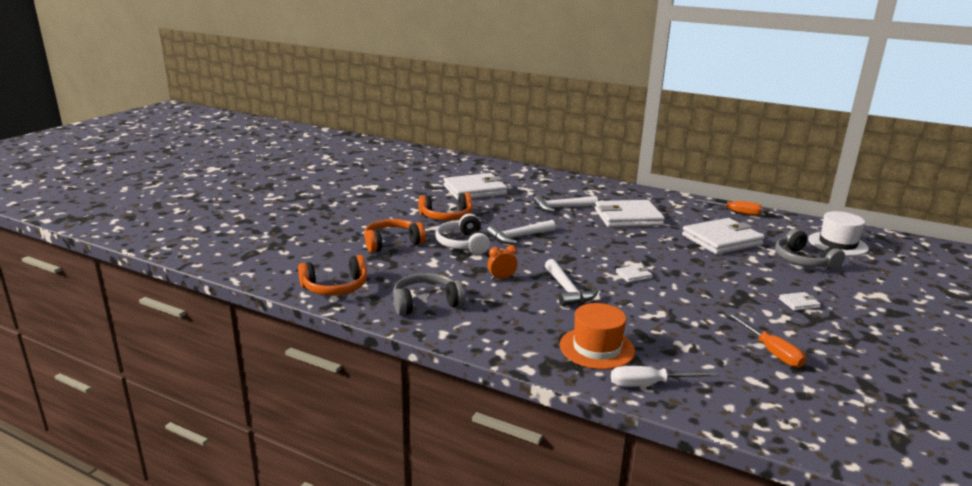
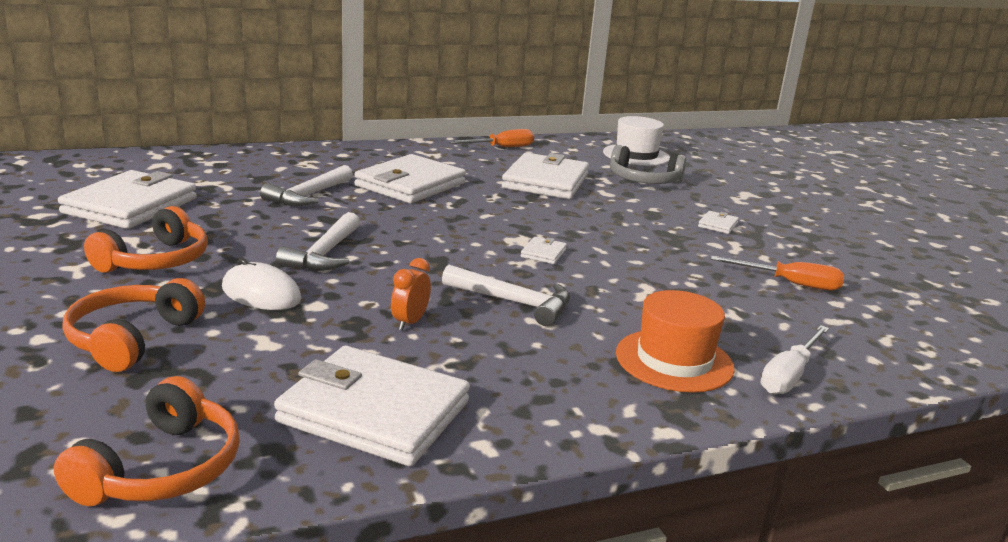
camera: 50 degrees left, 0 degrees up
(426, 303) = (374, 412): grey headphones -> white wallet
(463, 244) = (261, 294): white headphones -> white mouse

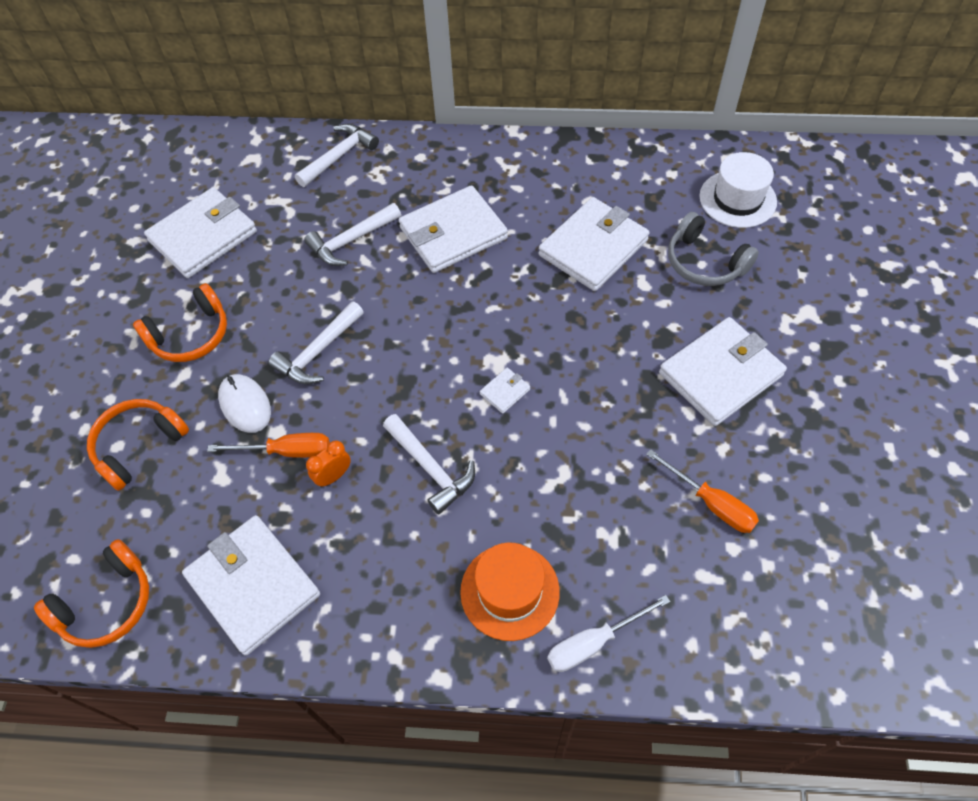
camera: 30 degrees right, 35 degrees up
(258, 158) = (339, 156): none -> white hammer
(501, 148) = (591, 161): orange screwdriver -> orange screwdriver (286, 451)
(718, 225) = (720, 374): white wallet -> white wallet, size x2.43

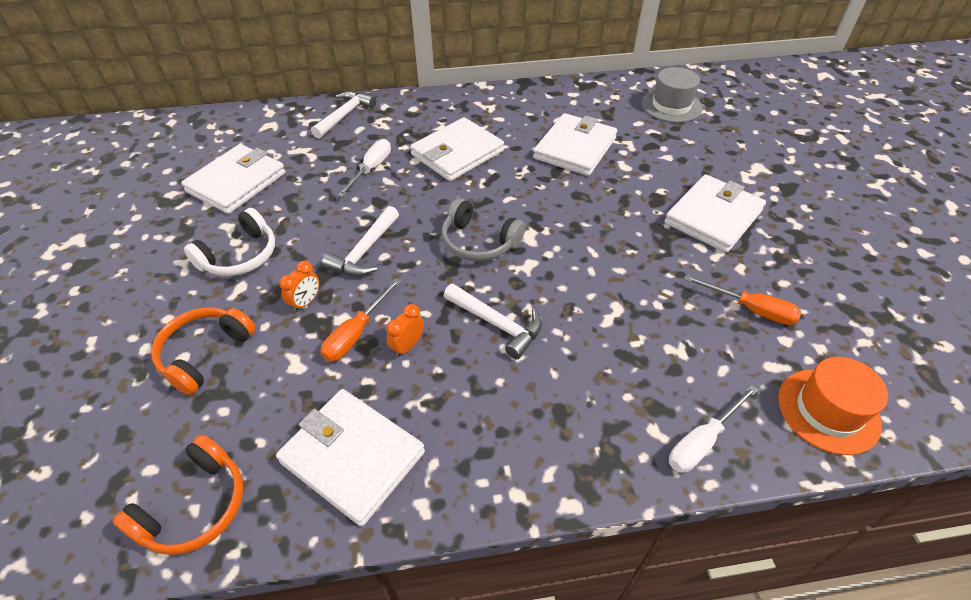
camera: 15 degrees left, 10 degrees down
(190, 335) = (240, 256): orange headphones -> white headphones
(245, 405) = (306, 302): white mouse -> orange clock
(286, 451) = (356, 333): orange screwdriver -> orange screwdriver turned 135 degrees clockwise
(351, 241) = (371, 169): white hammer -> white screwdriver
(505, 392) = (542, 255): white wallet -> none
(510, 591) = (607, 412): orange hat -> orange hat (828, 410)
(704, 262) = (665, 146): grey headphones -> grey headphones (479, 242)
(737, 199) = (671, 105): white hat -> grey hat

